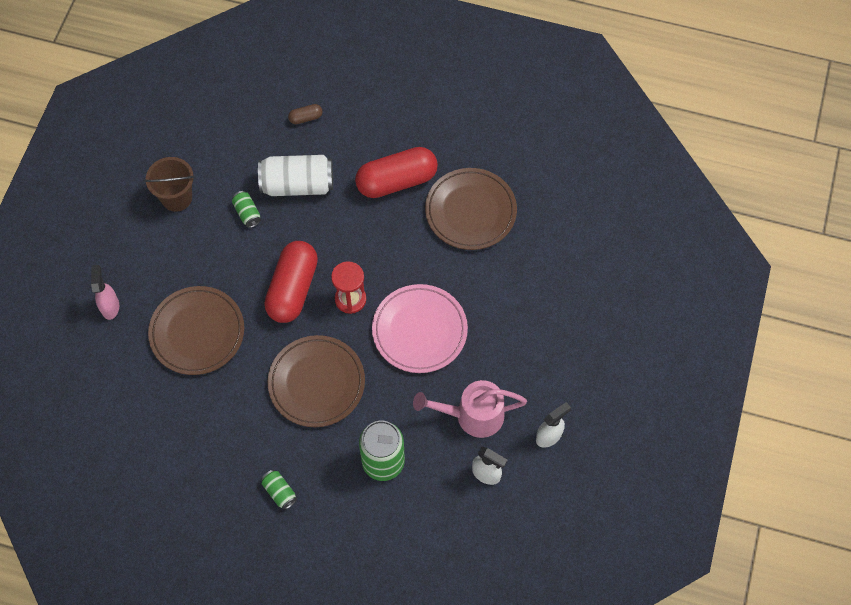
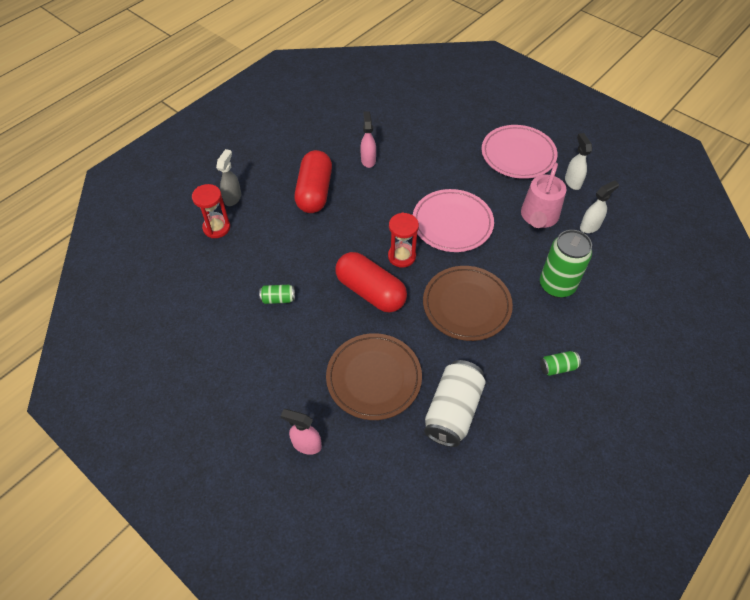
camera: 65 degrees left, 10 degrees down
(176, 198) = (227, 347): brown bucket -> none
(297, 185) = (275, 255): white can -> white can (453, 411)
(305, 118) = (216, 228): brown capsule -> red hourglass
(350, 112) = (233, 198): none -> grey spray bottle
(470, 211) = (368, 160): brown plate -> pink spray bottle
(563, 363) = (518, 155): none -> pink plate

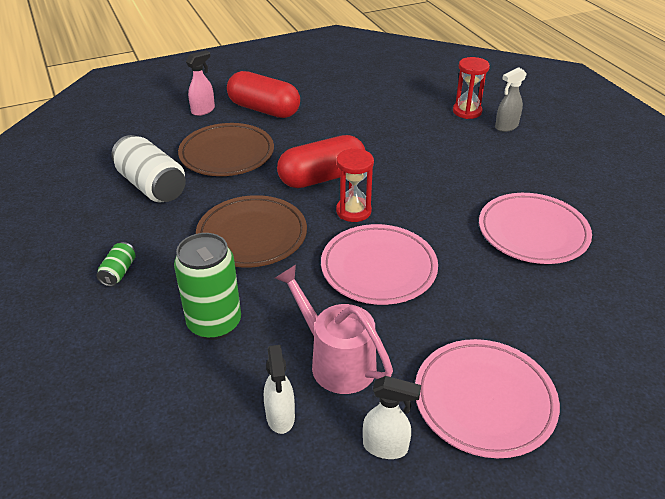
camera: 115 degrees right, 15 degrees down
(233, 198) = (506, 127): grey spray bottle -> grey spray bottle turned 105 degrees clockwise
(278, 299) = (354, 126): green can -> none
(314, 192) = (490, 177): red capsule -> red capsule (264, 109)
(368, 160) = (533, 232): pink spray bottle -> pink plate

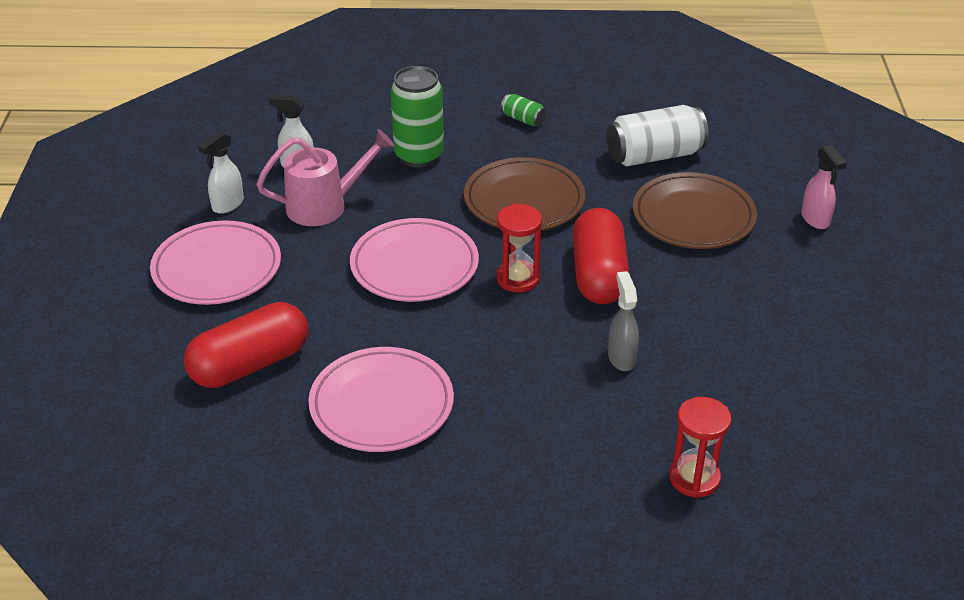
camera: 115 degrees right, 0 degrees up
(264, 109) = (795, 271): red capsule -> red capsule (250, 364)
(506, 127) = (626, 503): grey spray bottle -> grey spray bottle (621, 358)

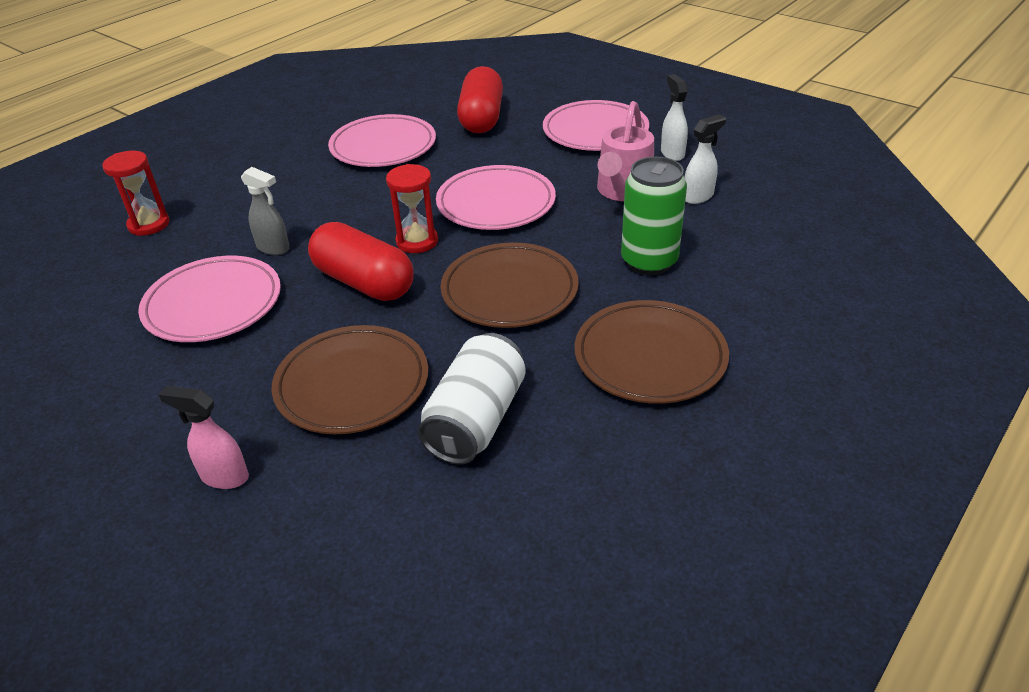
camera: 130 degrees right, 0 degrees up
(523, 119) = (650, 357): green can -> brown plate
(719, 338) = (213, 304): none -> pink plate

